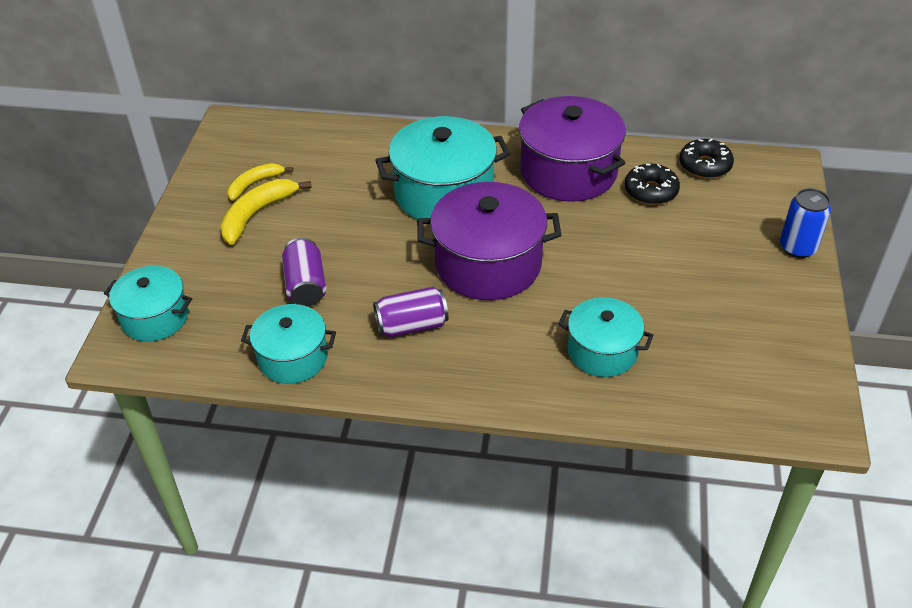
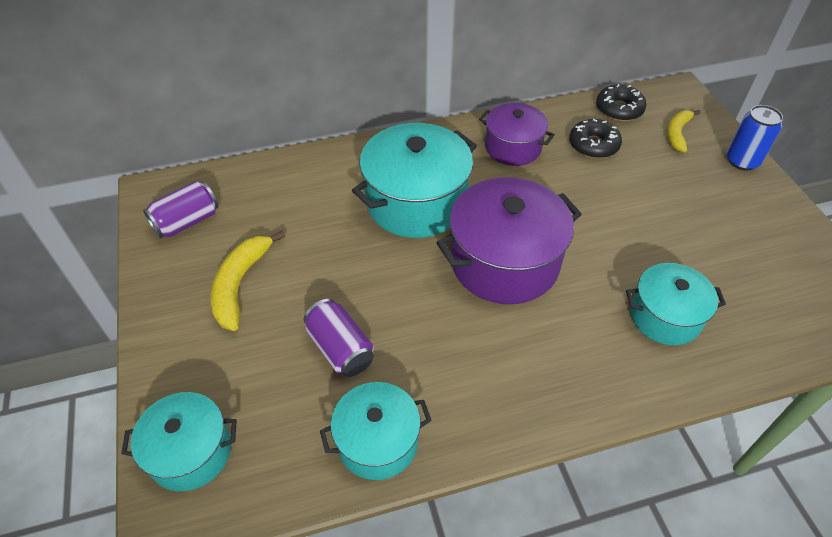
camera: 25 degrees left, 5 degrees up
(255, 184) = (218, 251): yellow banana -> yellow banana (677, 134)
(411, 325) = (476, 355): purple can -> purple can (187, 222)
(568, 172) = (513, 147): purple pot -> purple pot, size x0.61

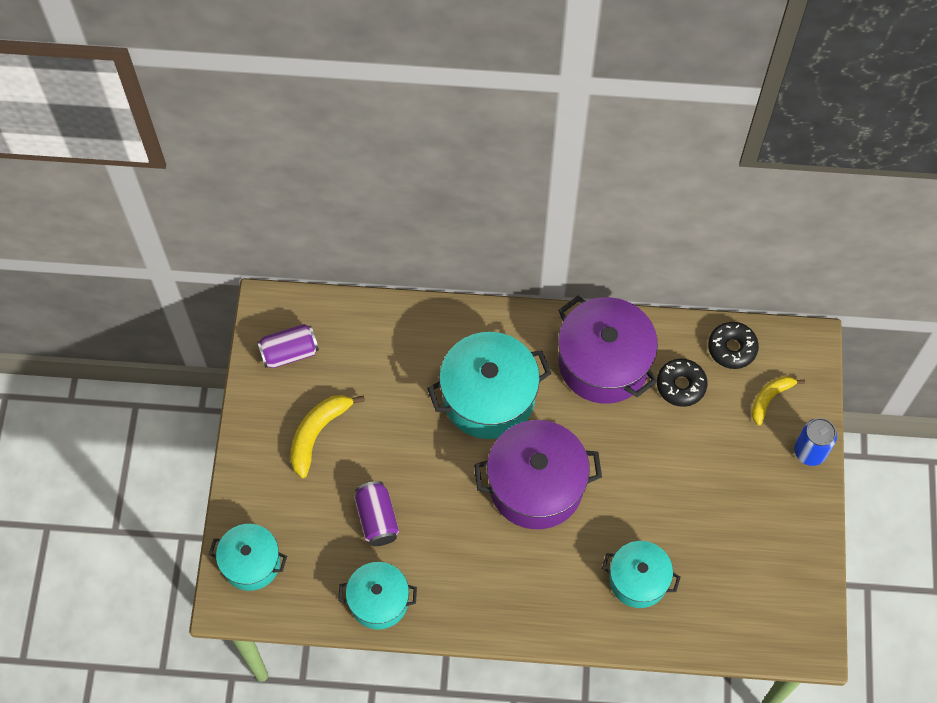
camera: 20 degrees right, 15 degrees up
(513, 147) = (603, 363): purple pot -> purple pot, size x1.65

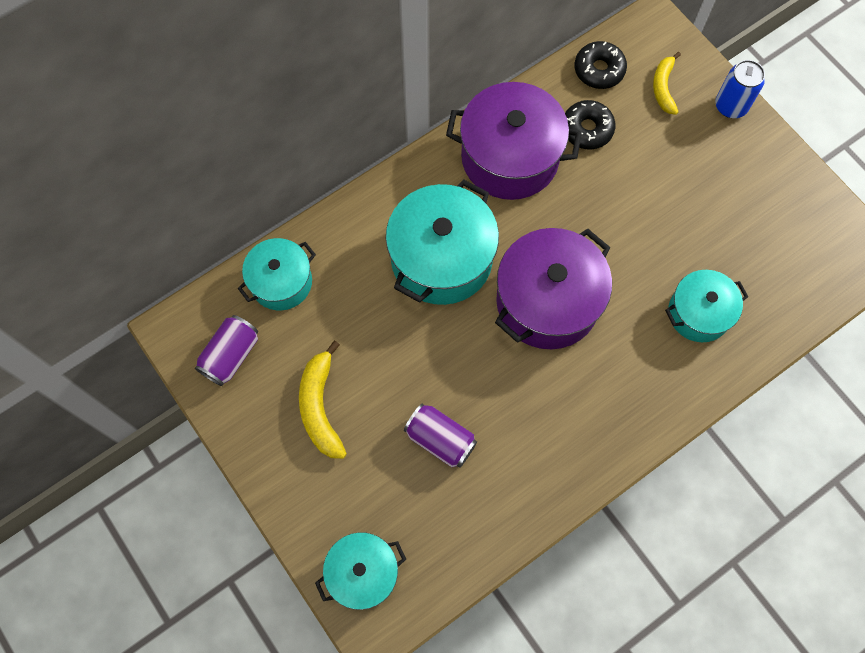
camera: 40 degrees left, 5 degrees up
(379, 601) = (506, 511): turquoise pot -> turquoise pot (281, 282)

